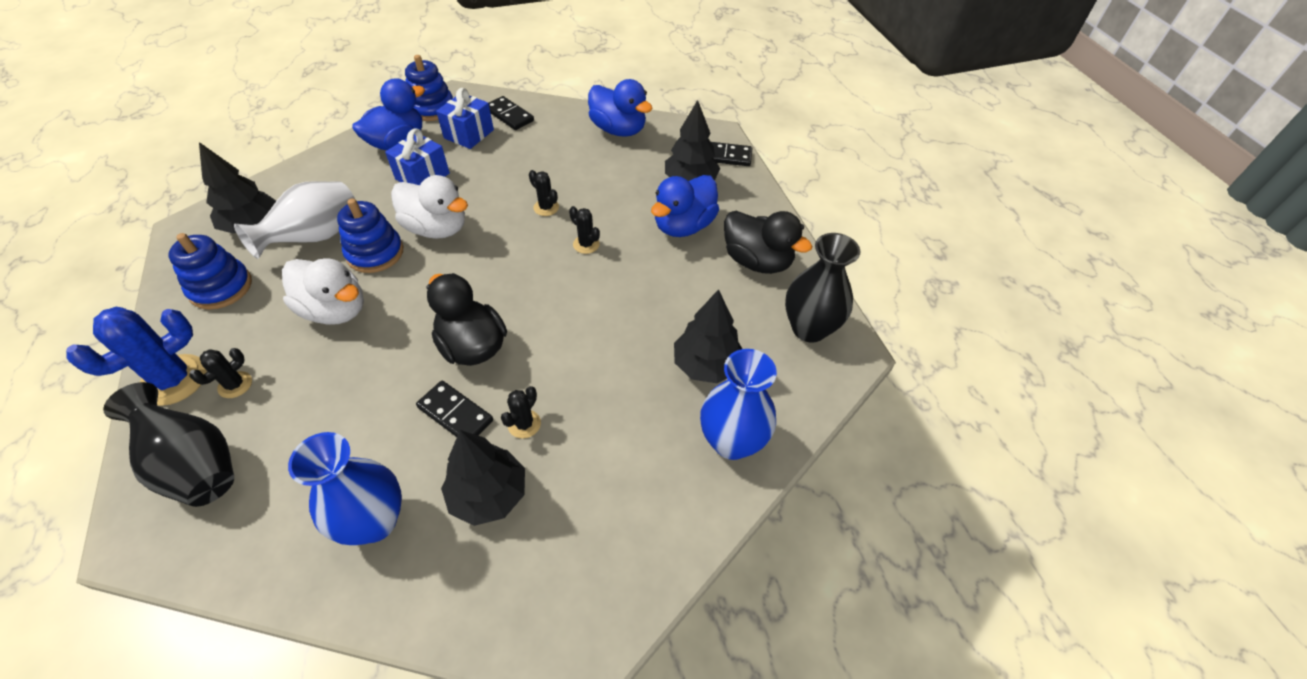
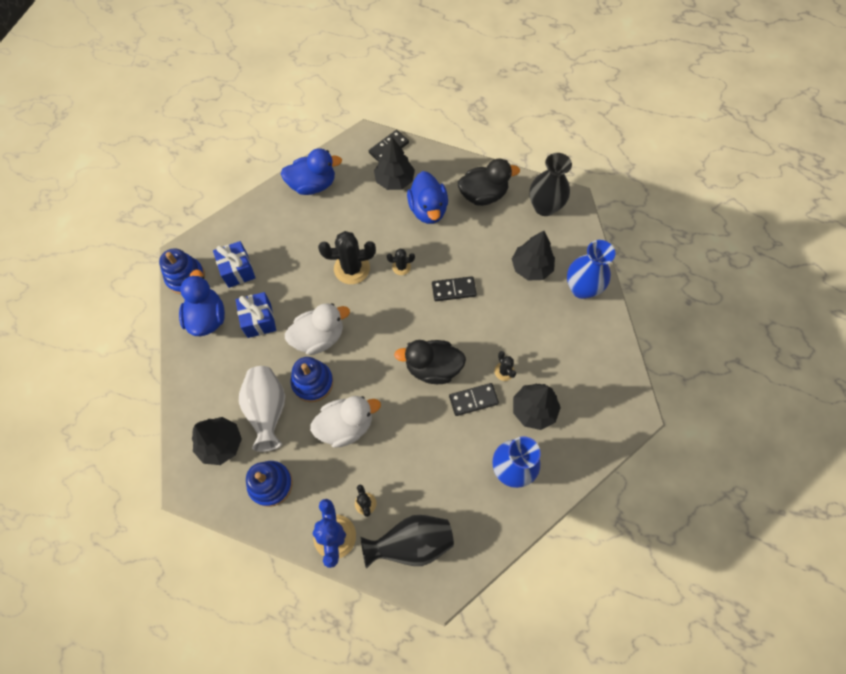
camera: 50 degrees left, 15 degrees up
(509, 115) = (239, 236): black domino -> black domino (453, 290)
(546, 207) = (352, 268): black cactus -> black cactus, size x1.93

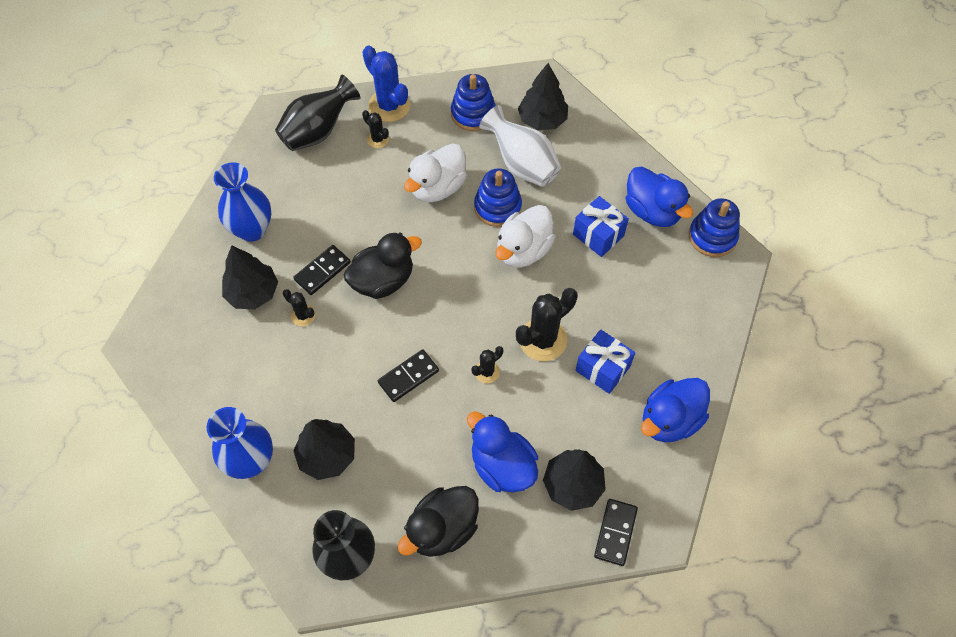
camera: 150 degrees right, 5 degrees down
(238, 270) = (665, 272): blue gift -> blue gift (602, 368)

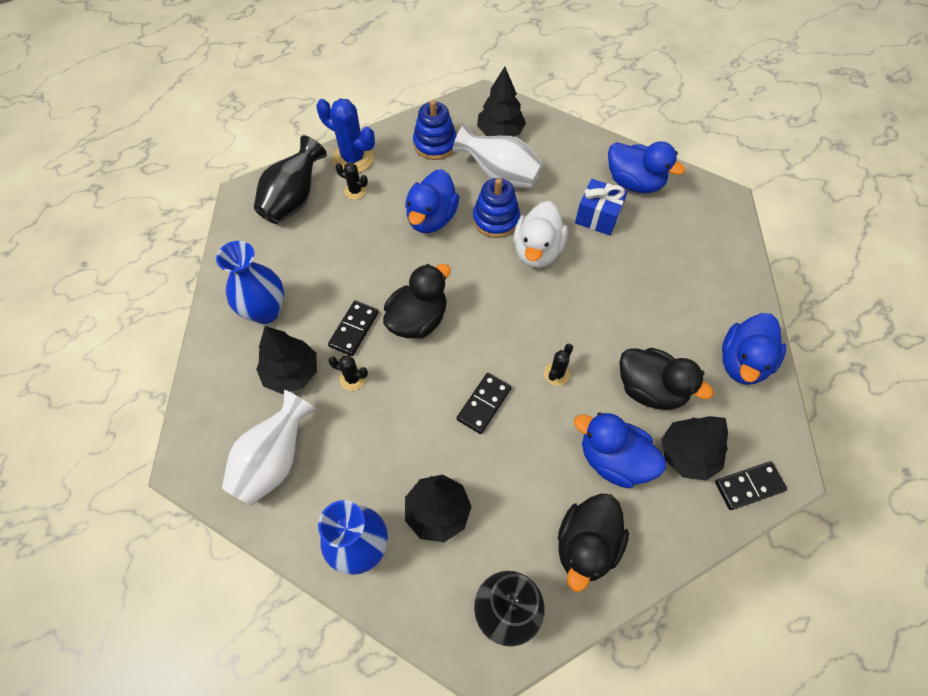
camera: 20 degrees left, 0 degrees up
(209, 364) = (275, 460): none -> white vase
(437, 187) = (431, 218): white duck -> blue duck
(542, 340) = (594, 326): black cactus -> none
(567, 415) = (650, 389): none -> black duck
(602, 368) = (660, 335): blue gift -> none
(615, 532) = (749, 486): black domino -> black domino turned 75 degrees clockwise
(712, 237) = (696, 189): blue stacking toy -> none

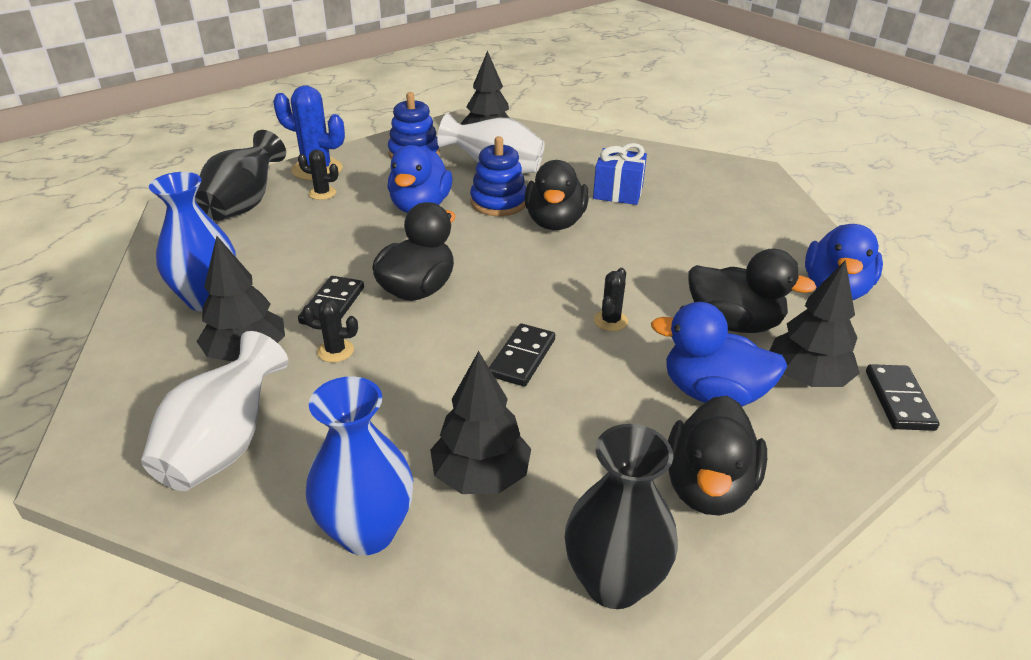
camera: 10 degrees left, 25 degrees down
(537, 251) = (555, 222): white duck -> black duck
(634, 182) = (650, 166): blue duck -> none
(749, 486) = (899, 400): black domino -> black domino turned 60 degrees counterclockwise

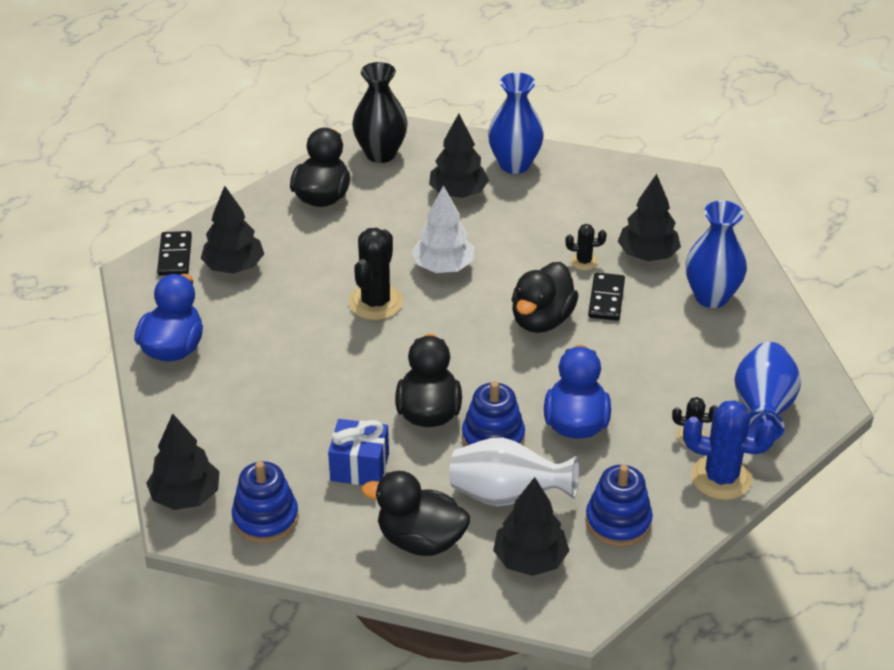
camera: 175 degrees right, 5 degrees up
(224, 446) = (620, 197): white vase -> none
(244, 205) = (762, 410): black vase -> blue vase
(522, 357) = (443, 267): black domino -> white tree
(610, 321) = (375, 302): black cactus -> black cactus, size x1.93
(691, 170) = (265, 518): none -> blue stacking toy
(713, 393) = (306, 251): blue duck -> none
(734, 323) = (274, 308): black duck -> black duck (420, 540)
(762, 185) = (186, 496): none -> black tree

